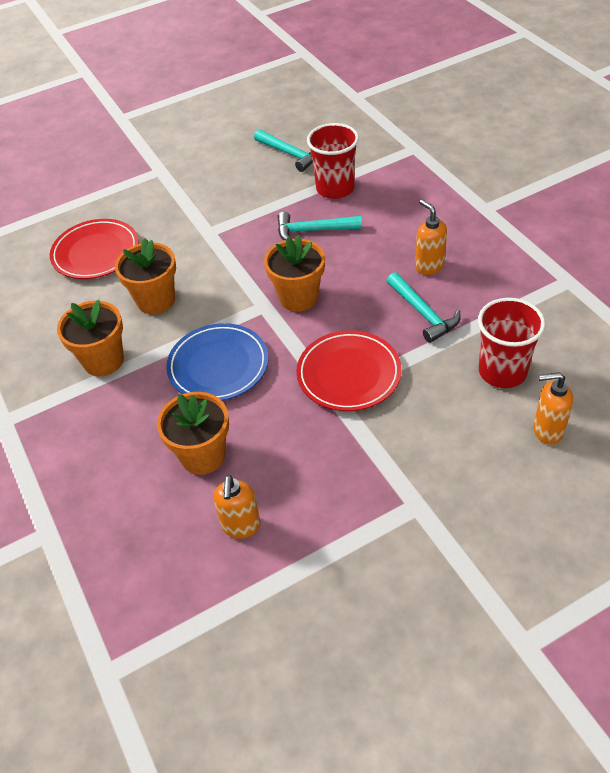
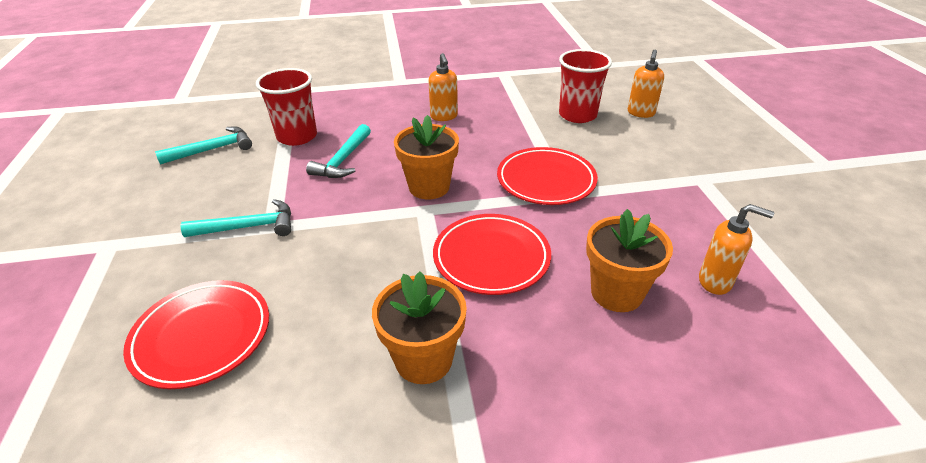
camera: 75 degrees left, 10 degrees down
(156, 300) = (350, 290): orange flower pot -> none
(218, 366) = (491, 257): blue plate -> red plate
(423, 313) = (496, 131): turquoise hammer -> turquoise hammer (249, 227)
(429, 266) = (444, 117): orange soap dispenser -> orange soap dispenser turned 90 degrees counterclockwise

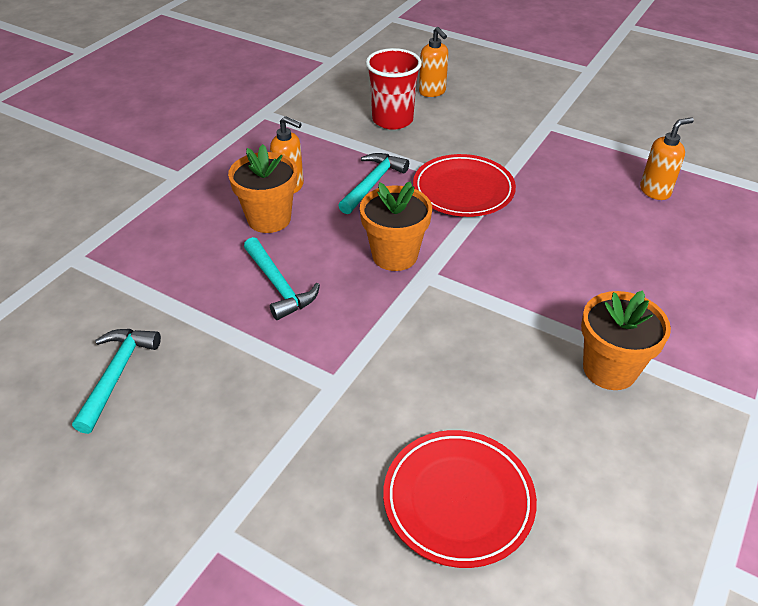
camera: 50 degrees left, 5 degrees up
(249, 227) = (317, 402): turquoise hammer -> turquoise hammer (373, 183)
(297, 136) = (185, 297): red cup -> none
(491, 257) = (529, 273): red plate -> none
(616, 293) = (626, 238): orange flower pot -> orange flower pot (269, 219)

